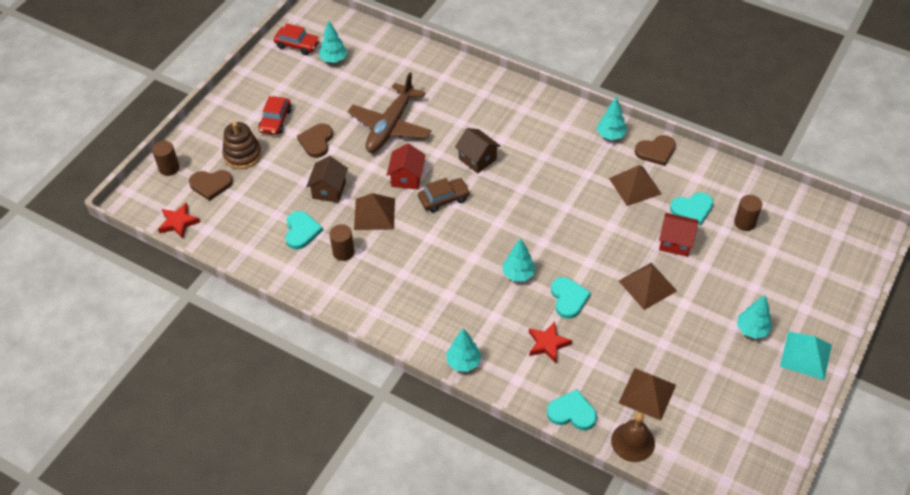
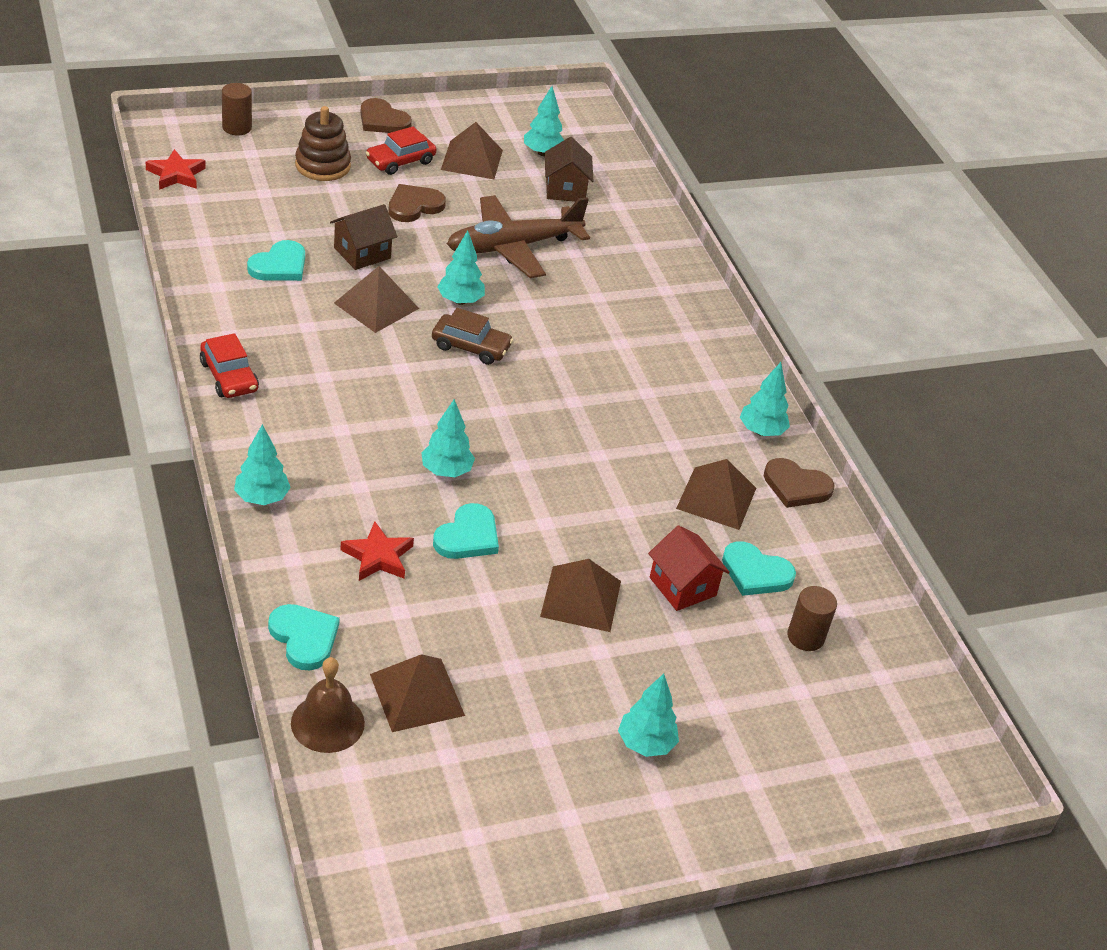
camera: 35 degrees right, 10 degrees down
(211, 185) = (254, 167): brown heart -> brown heart (382, 120)
(297, 45) = (523, 117): red car -> red car (229, 376)
(307, 91) = (471, 159): none -> brown pyramid
(343, 252) = (293, 313): brown cylinder -> none
(407, 177) = (460, 301): red house -> turquoise tree
(477, 159) = (564, 340): brown house -> brown house (565, 189)
(806, 355) = (677, 827): turquoise pyramid -> none

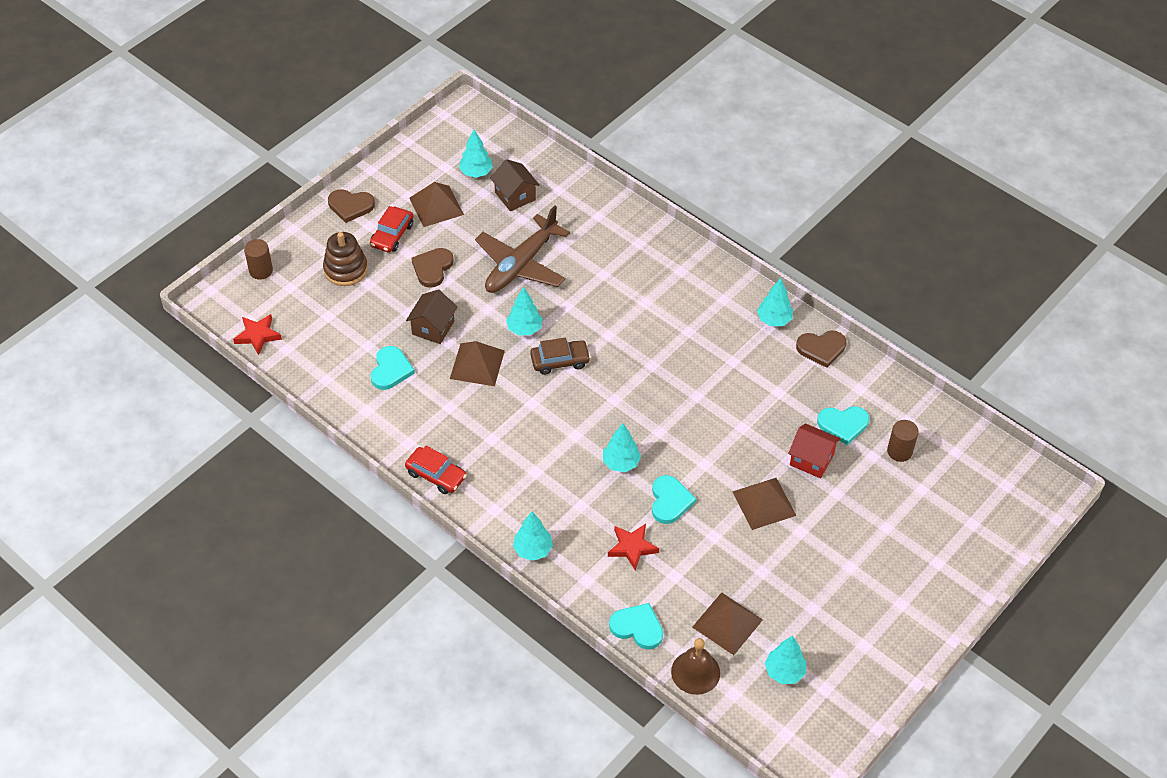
camera: 25 degrees left, 10 degrees up
(645, 744) = (868, 575): turquoise tree -> turquoise tree (784, 672)
(716, 498) = (784, 385): brown pyramid -> none

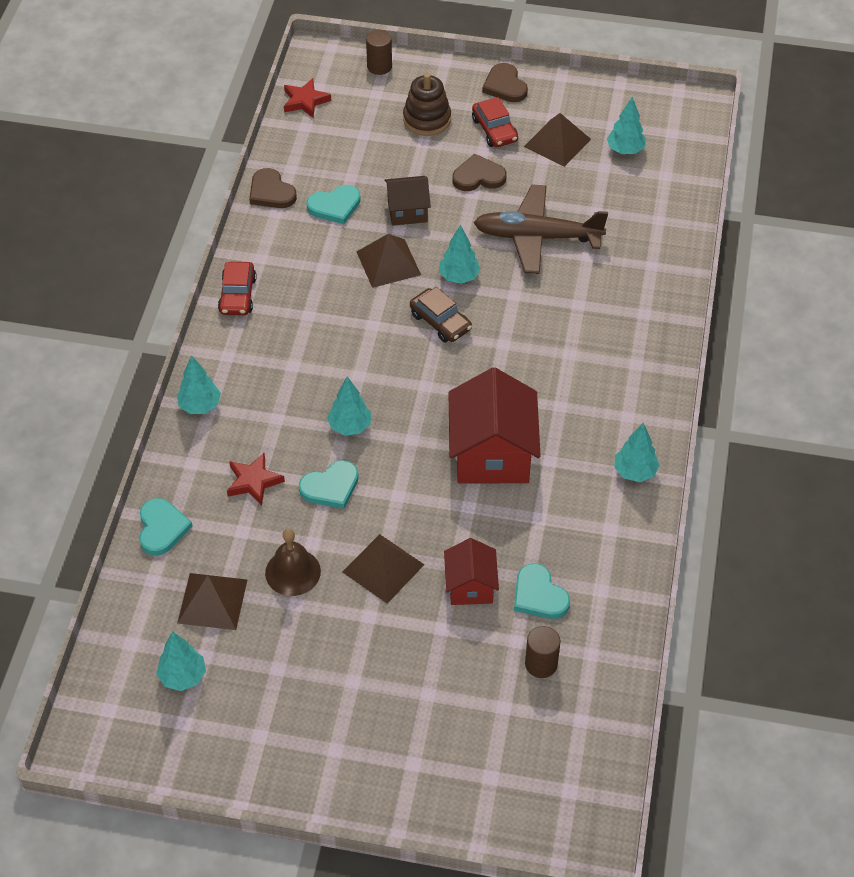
camera: 60 degrees right, 0 degrees up
(392, 235) = (494, 130): red car -> red car turned 105 degrees counterclockwise
(515, 196) = (621, 192): brown house -> none
(695, 672) = (138, 599): brown bell -> brown bell (293, 572)
(705, 391) = (492, 454): none -> red house
(821, 349) = (629, 531): brown heart -> brown heart (271, 192)

